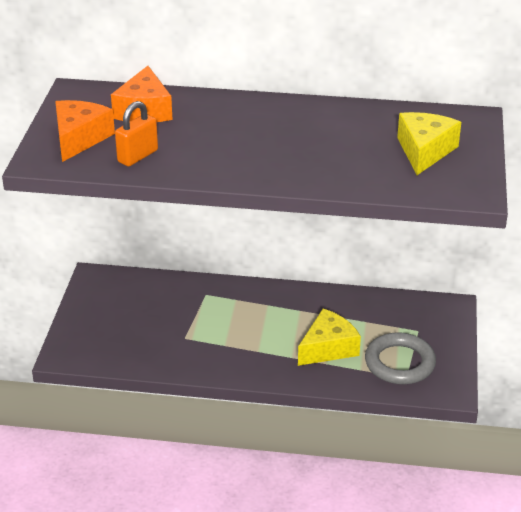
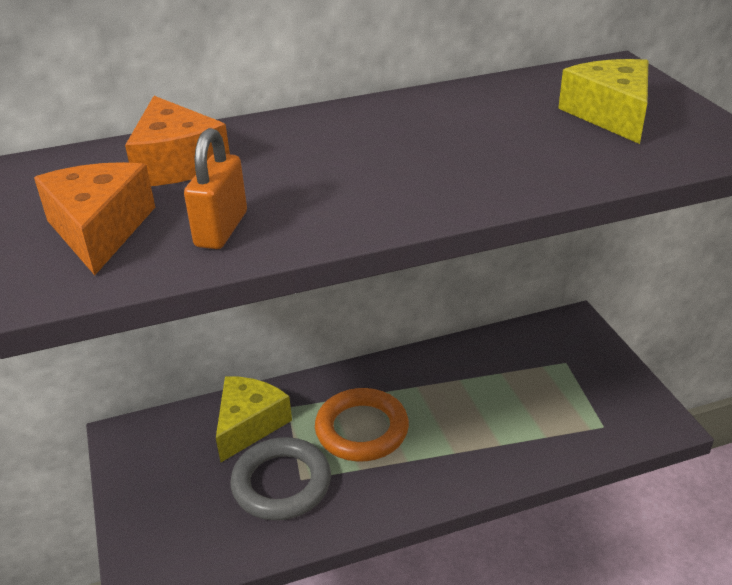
camera: 25 degrees left, 0 degrees up
(243, 323) = (362, 429): none -> orange ring
(328, 348) = (487, 423): yellow cheese -> yellow cheese (249, 424)
(399, 363) = (581, 410): grey ring -> grey ring (281, 483)

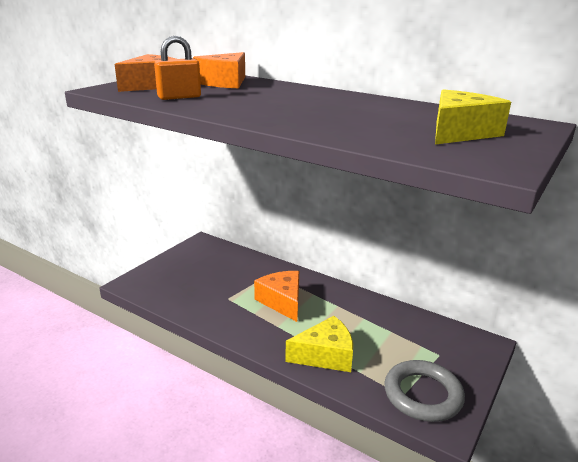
camera: 50 degrees right, 10 degrees down
(249, 424) = (246, 268): yellow cheese -> yellow cheese (325, 355)
(281, 483) = (219, 294): grey ring -> grey ring (423, 394)
(362, 429) = (282, 301): orange ring -> orange cheese

